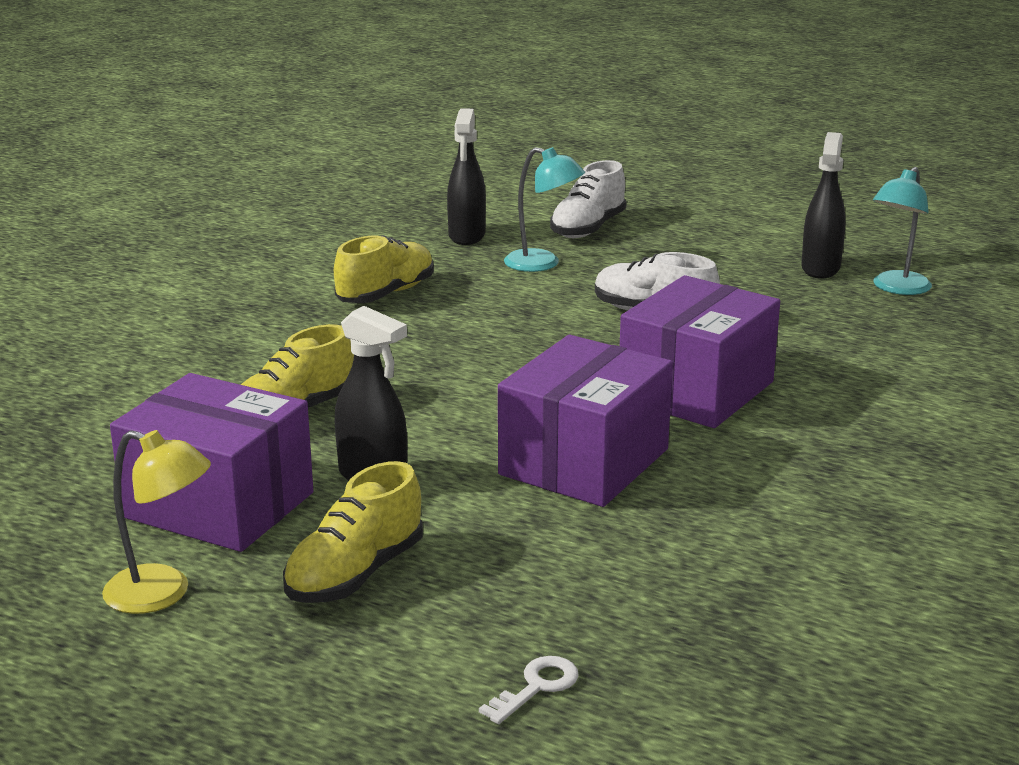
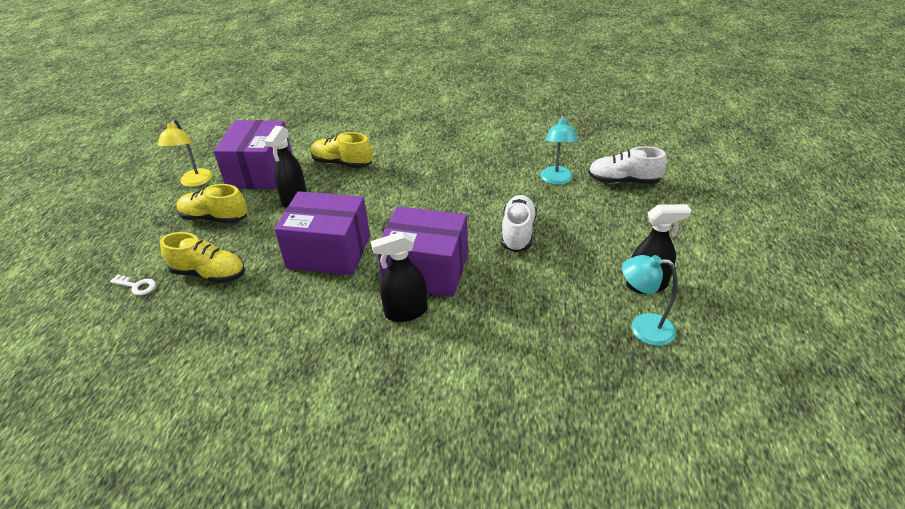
camera: 70 degrees right, 15 degrees up
(386, 294) = (480, 148): yellow shoe -> yellow shoe (209, 274)
(467, 236) = (573, 148): black spray bottle -> black spray bottle (406, 312)

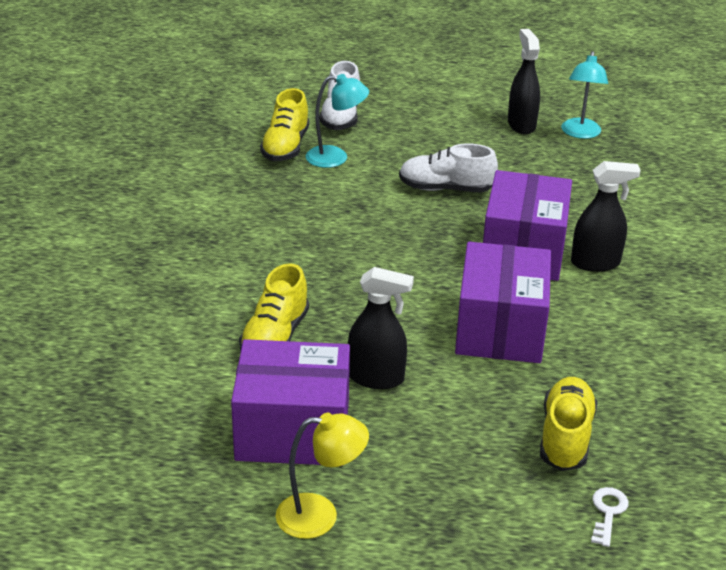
camera: 95 degrees left, 5 degrees down
(215, 218) = (431, 461): yellow shoe -> yellow shoe (285, 147)
(406, 312) = (595, 263): black spray bottle -> black spray bottle turned 75 degrees counterclockwise

